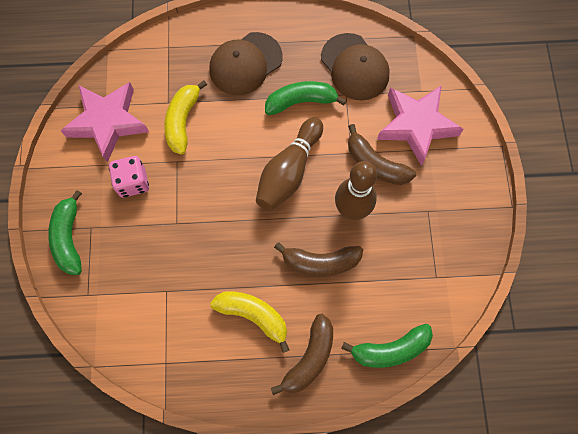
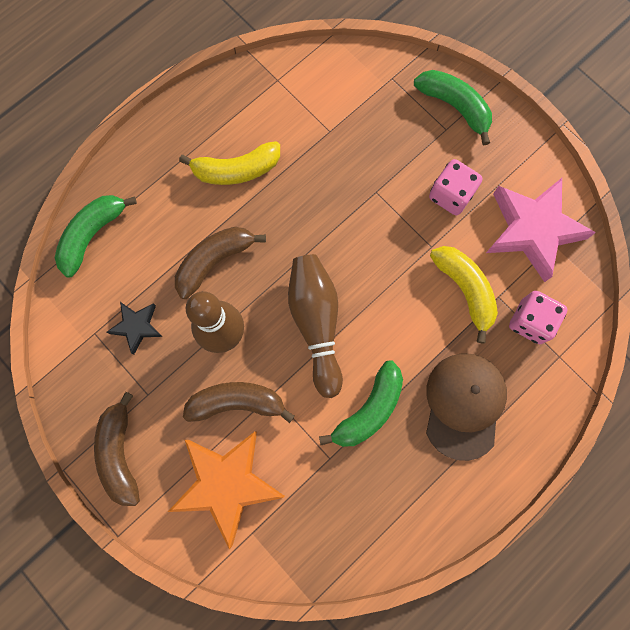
camera: 140 degrees right, 5 degrees up
(164, 76) = (530, 322): none -> pink dice
(309, 358) = (159, 174): brown banana -> brown banana (120, 453)
(354, 67) = (347, 501): brown cap -> none
(404, 259) = (137, 326): none -> black star
(416, 125) = (227, 483): pink star -> orange star

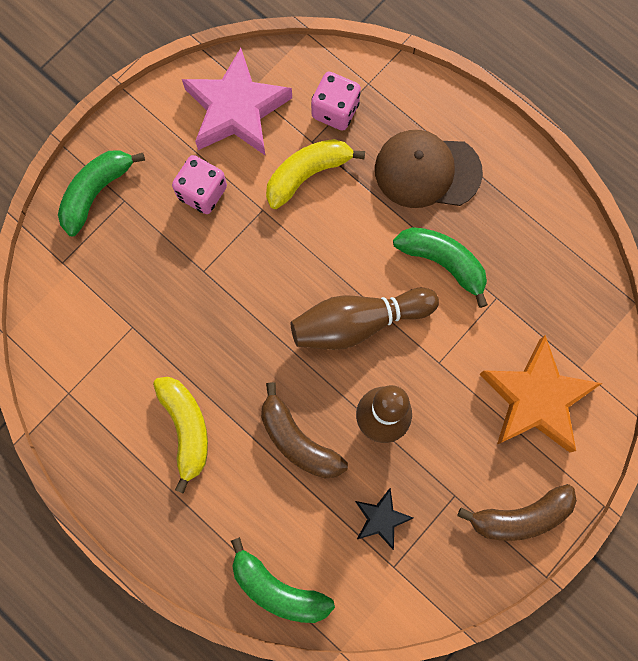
camera: 95 degrees left, 0 degrees up
(237, 403) = (452, 398): brown banana -> none

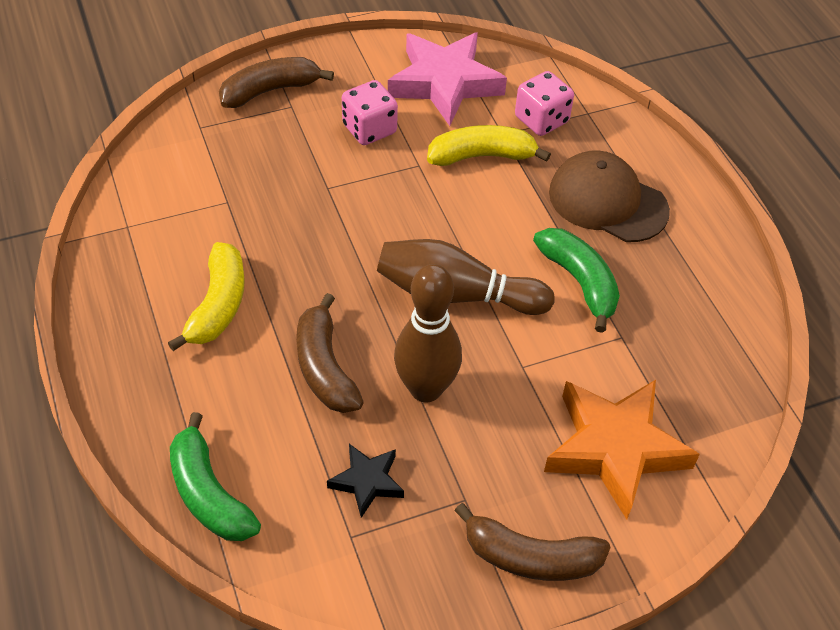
camera: 25 degrees right, 25 degrees down
(96, 193) = (270, 91): green banana -> brown banana

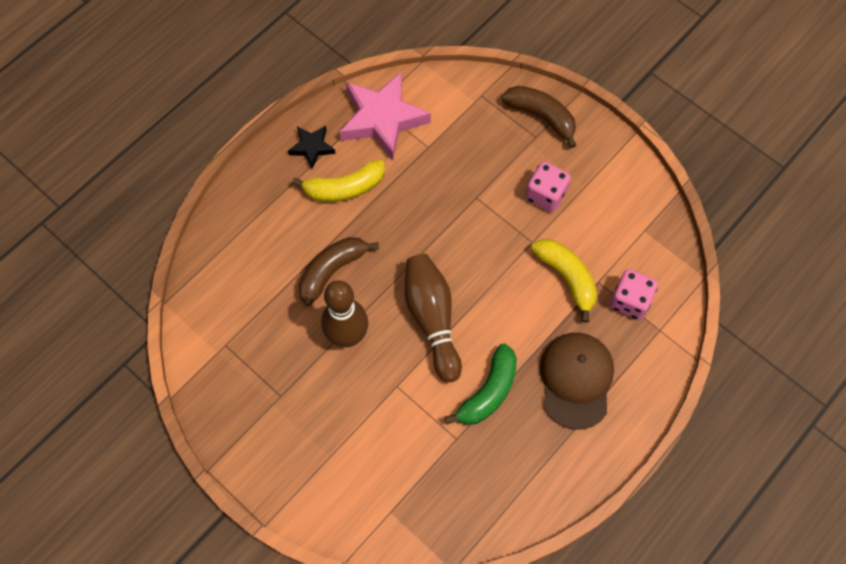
camera: 65 degrees right, 15 degrees up
(209, 493) = (215, 257): green banana -> none
(367, 482) = (264, 335): black star -> black star (312, 147)
(444, 83) = (624, 220): pink star -> pink star (382, 119)
(531, 557) = (260, 451): brown banana -> none
(615, 448) = (362, 469): orange star -> none

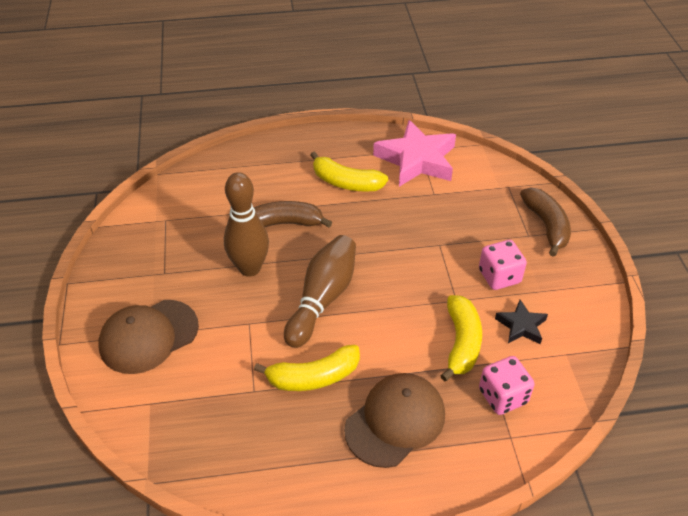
camera: 40 degrees right, 20 degrees down
(312, 147) = (348, 148): black star -> black star (521, 326)
(329, 461) = (148, 336): none -> brown cap
(488, 391) = (313, 377): green banana -> yellow banana

